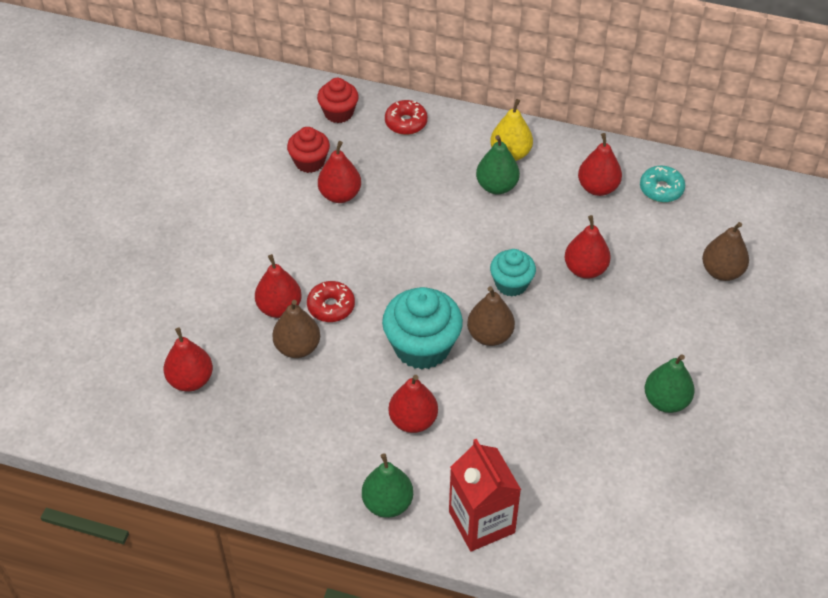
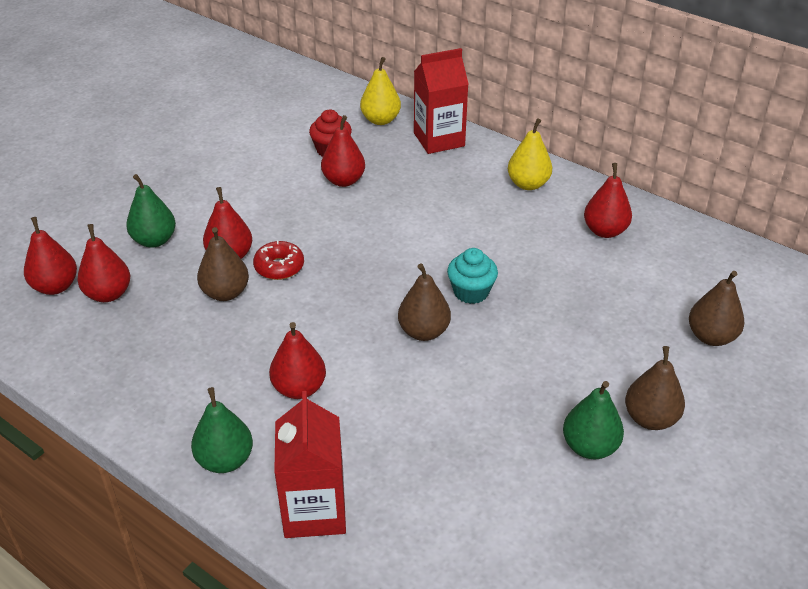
camera: 20 degrees right, 10 degrees down
(338, 113) = (380, 120): red cupcake -> yellow pear
(406, 122) = (439, 140): red donut -> red carton
(422, 347) = (348, 324): turquoise cupcake -> none
(496, 186) = (500, 207): green pear -> green pear (154, 240)
(585, 269) = (557, 298): red pear -> red pear (55, 286)
(661, 189) = (673, 247): turquoise donut -> none
(702, 361) = (650, 418): none -> brown pear

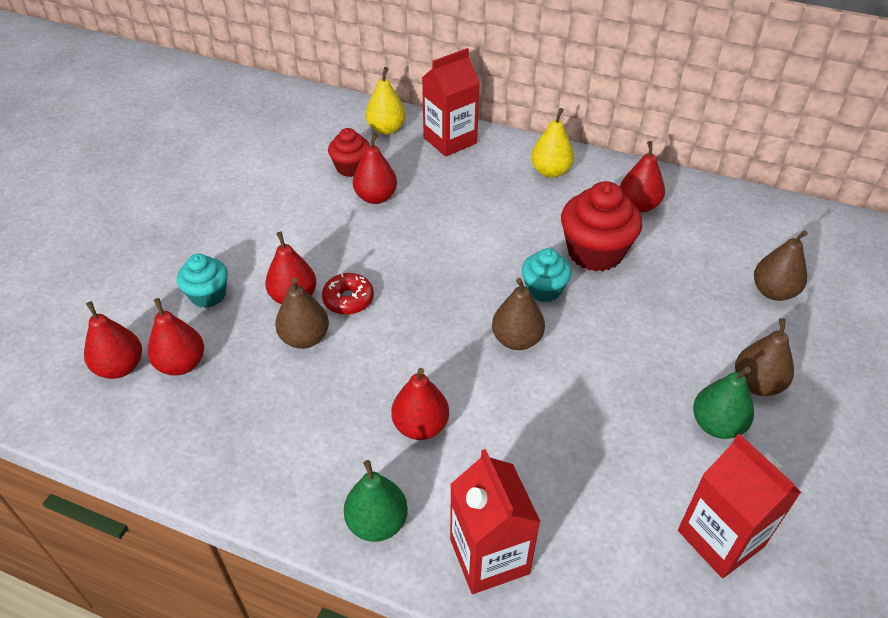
camera: 15 degrees left, 5 degrees up
(154, 240) = (208, 295): green pear -> turquoise cupcake
(539, 267) = (595, 252): none -> red cupcake
(545, 546) = (720, 538): none -> red carton

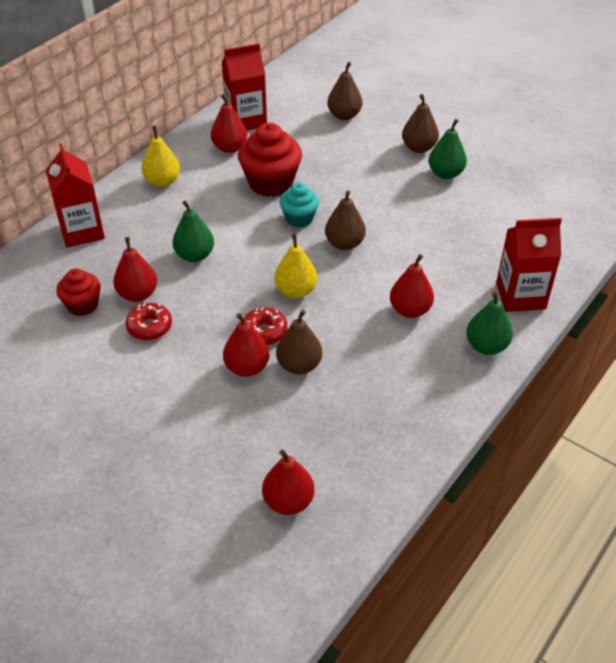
camera: 75 degrees left, 0 degrees up
(181, 364) = (300, 453): red pear -> none
(208, 295) = (218, 429): turquoise cupcake -> none
(334, 216) = (149, 327): none -> red donut
(386, 129) = (36, 270): yellow pear -> yellow pear (296, 291)
(446, 221) = (194, 255): none -> green pear
(720, 538) = (524, 197): red carton -> red carton (246, 120)

